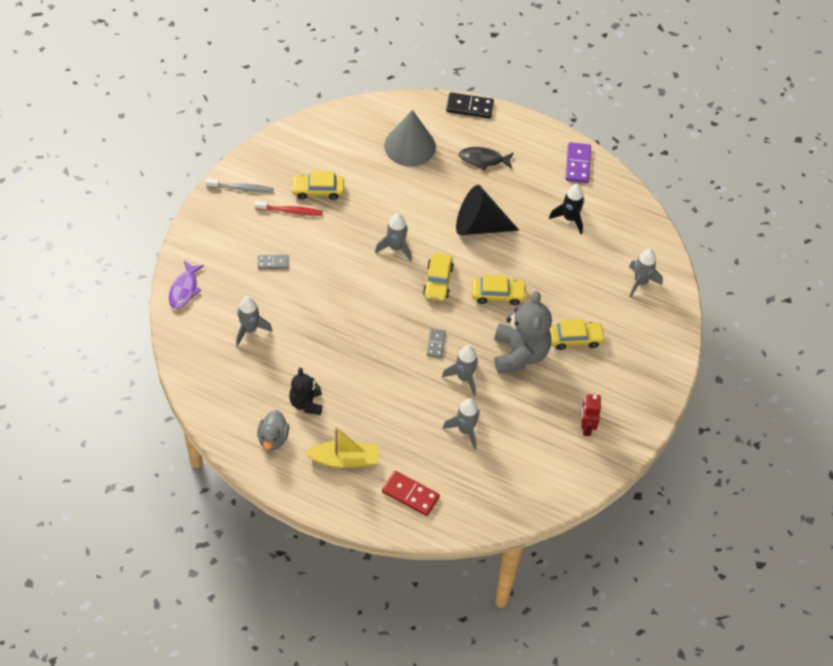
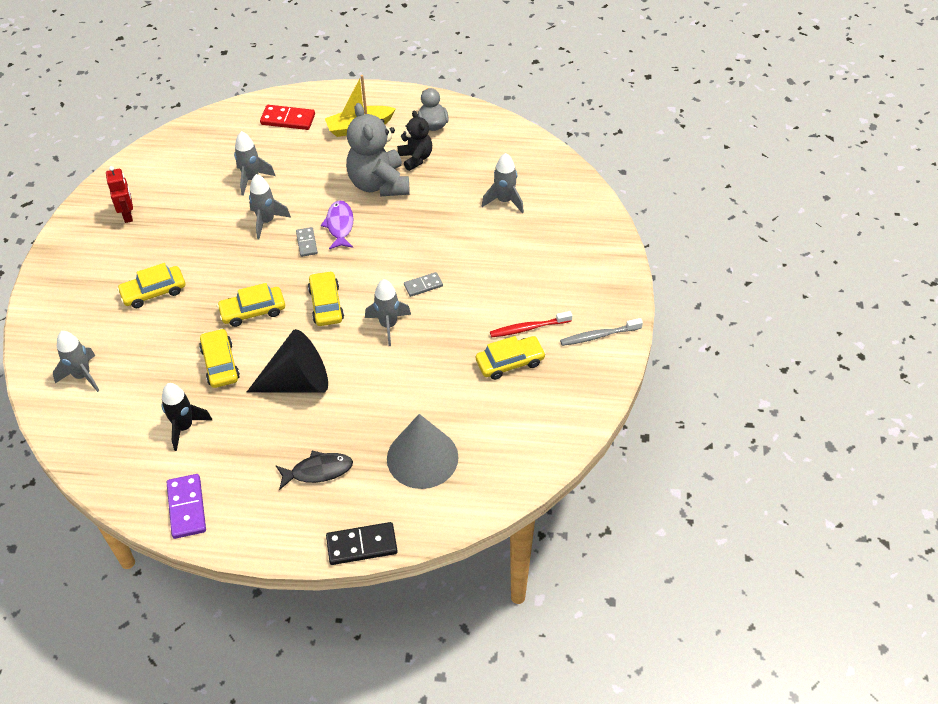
camera: 165 degrees right, 5 degrees down
(184, 289) = (592, 216): purple fish -> purple fish (339, 225)
(273, 263) = (517, 268): grey domino -> grey domino (423, 285)
(519, 354) = (213, 259): grey teddy bear -> grey teddy bear (379, 184)
(533, 258) = (220, 364): none -> yellow car

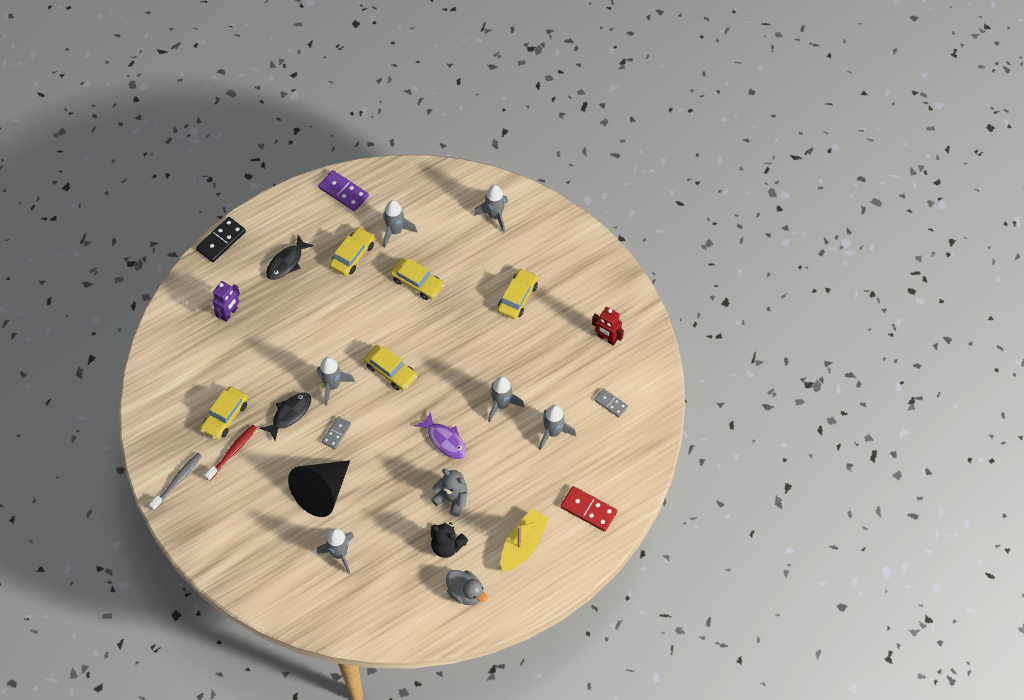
camera: 140 degrees right, 10 degrees up
(184, 427) = (395, 231): black rocket -> grey rocket
(253, 311) = (435, 331): yellow car -> yellow car (353, 255)
(288, 119) = (588, 509): red domino -> red domino turned 60 degrees clockwise
(298, 382) = (354, 306): black cone -> black cone (322, 492)
(306, 243) = (453, 408): grey domino -> grey domino (611, 403)
(379, 184) = (452, 499): grey teddy bear -> grey teddy bear, size x0.58
(422, 457) = (229, 313): grey cone -> purple robot
(449, 326) = (289, 414): none -> black fish

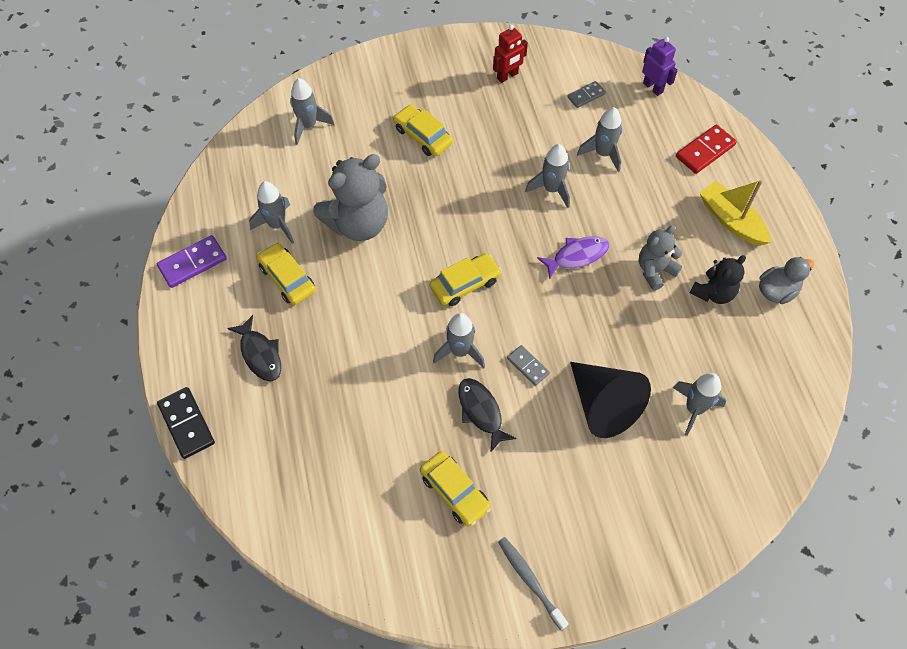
camera: 70 degrees left, 0 degrees up
(229, 313) = (302, 444): purple robot -> purple robot (653, 87)
(232, 452) = (511, 496): red toothbrush -> none
(417, 282) = (358, 223): yellow car -> grey teddy bear

